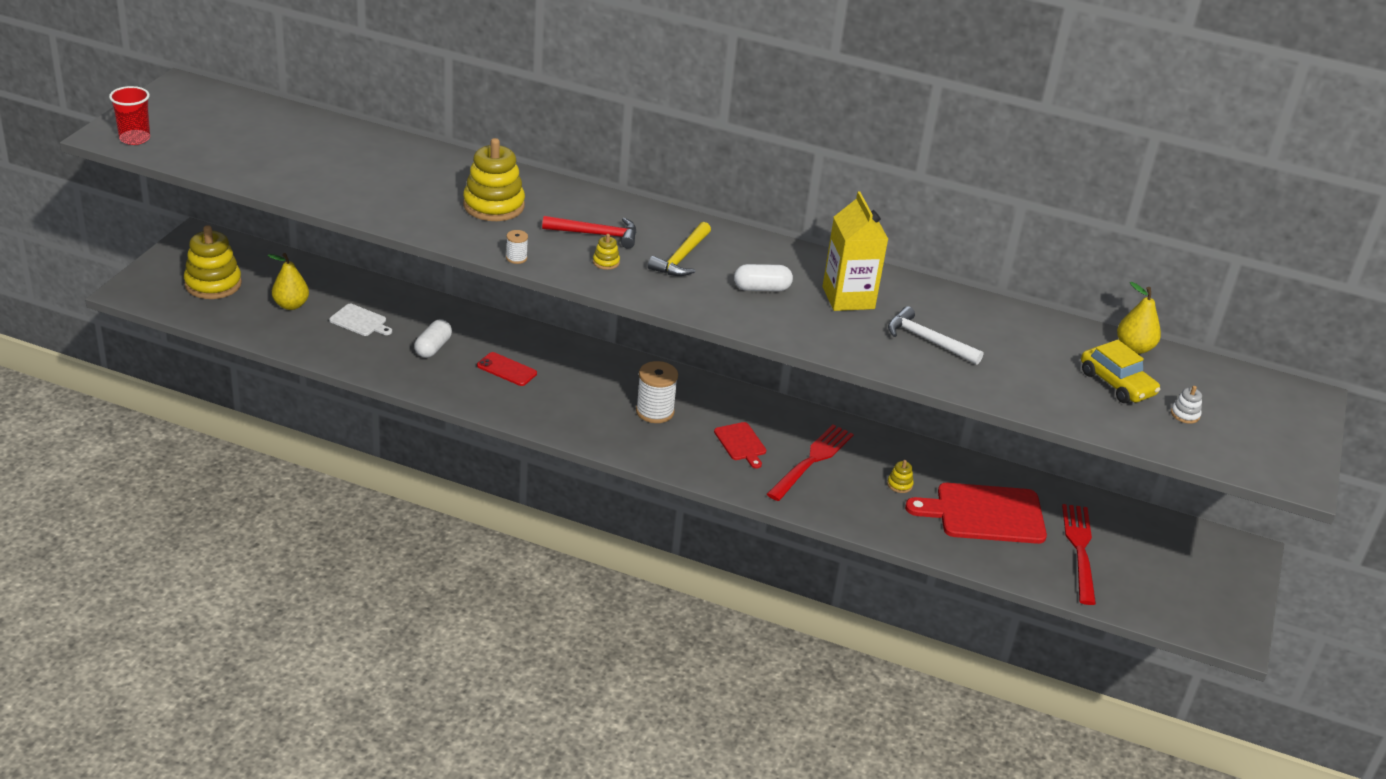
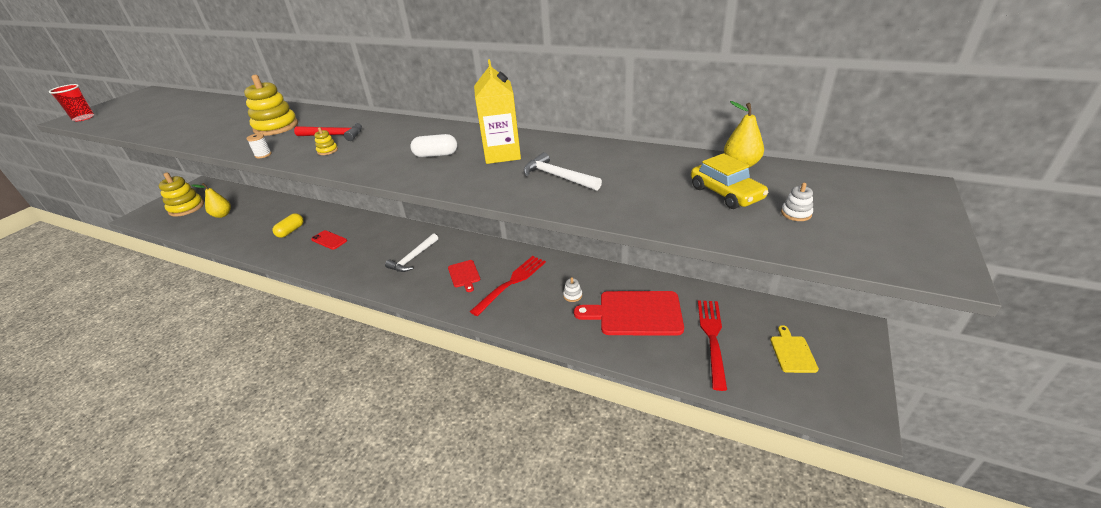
camera: 10 degrees right, 0 degrees up
(360, 321) = (256, 220): white cutting board -> none
(433, 347) = (291, 231): white capsule -> yellow capsule
(655, 411) = (413, 258): white spool -> white hammer
(681, 258) = (386, 142): yellow hammer -> none
(899, 484) = (572, 295): yellow stacking toy -> white stacking toy
(1171, 571) = (792, 352): none -> yellow cutting board

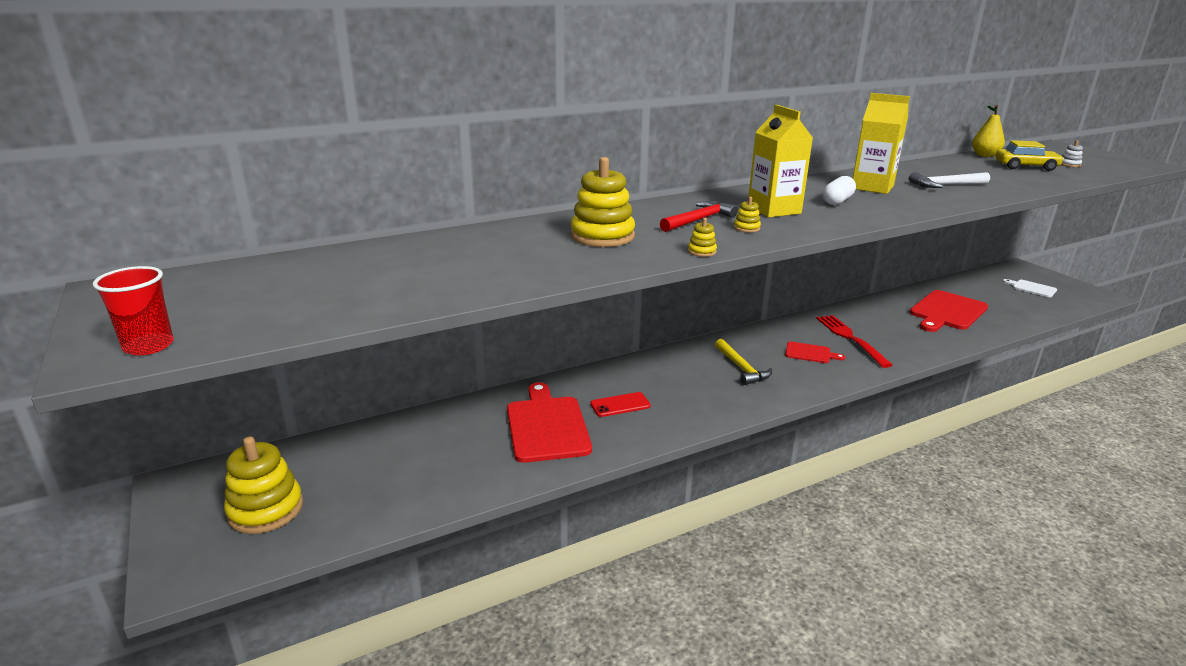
camera: 55 degrees left, 10 degrees down
(222, 215) = (376, 475): yellow pear -> none
(263, 155) = (702, 251): white spool -> yellow stacking toy
(291, 231) = (547, 426): yellow capsule -> red cutting board
(384, 145) = (774, 210): none -> yellow carton
(413, 258) = (741, 368): white hammer -> yellow hammer
(572, 295) = (898, 323): white stacking toy -> none
(712, 338) = (999, 301): red fork -> none
(792, 352) = (1032, 288): yellow cutting board -> white cutting board

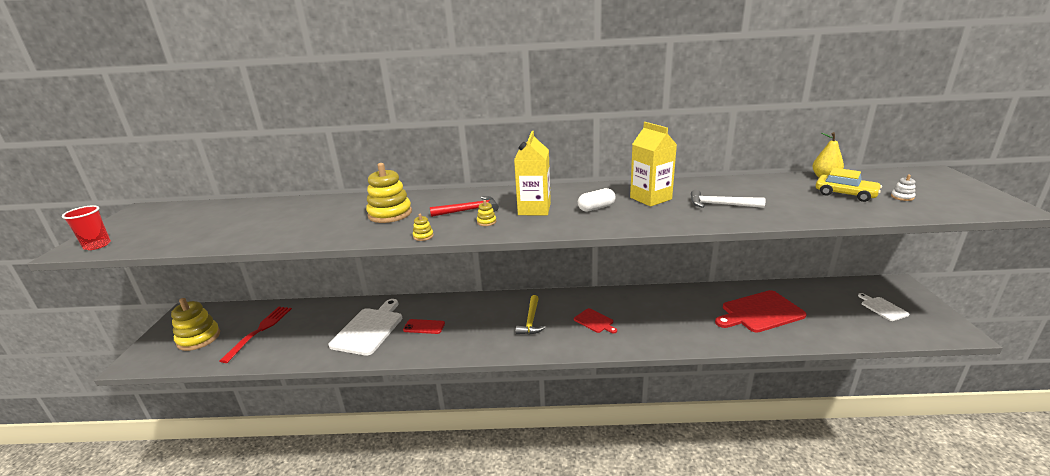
camera: 30 degrees right, 0 degrees up
(547, 426) = (369, 329): red cutting board -> white cutting board
(850, 338) = (642, 317): red fork -> red fork (259, 331)

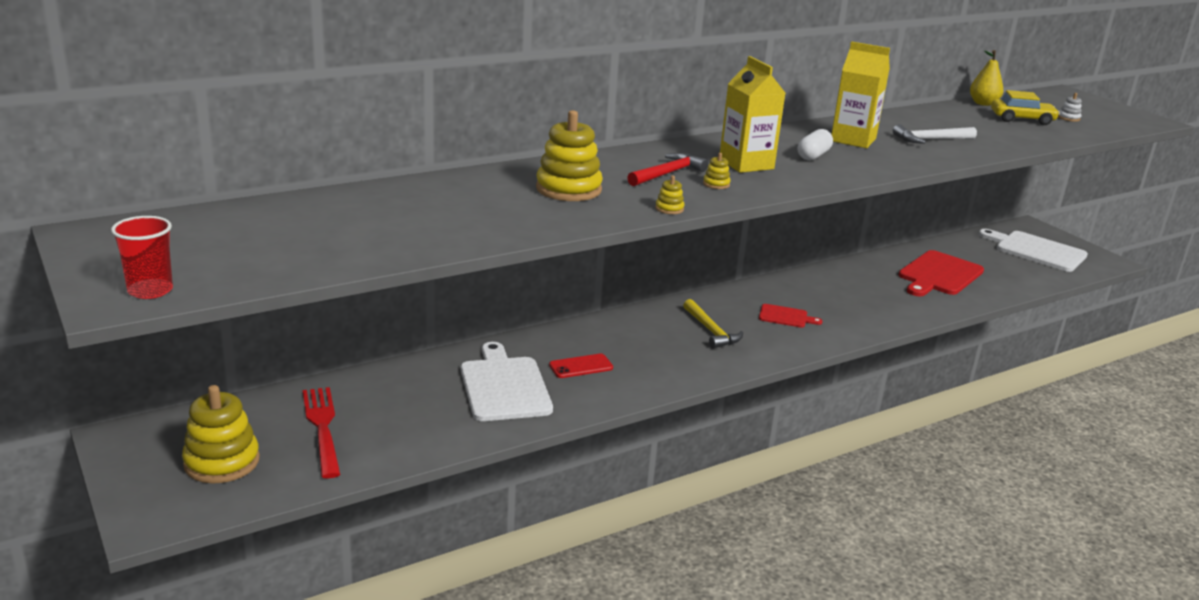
camera: 35 degrees left, 0 degrees up
(882, 308) = (1036, 251): white cutting board -> white cutting board, size x1.95

